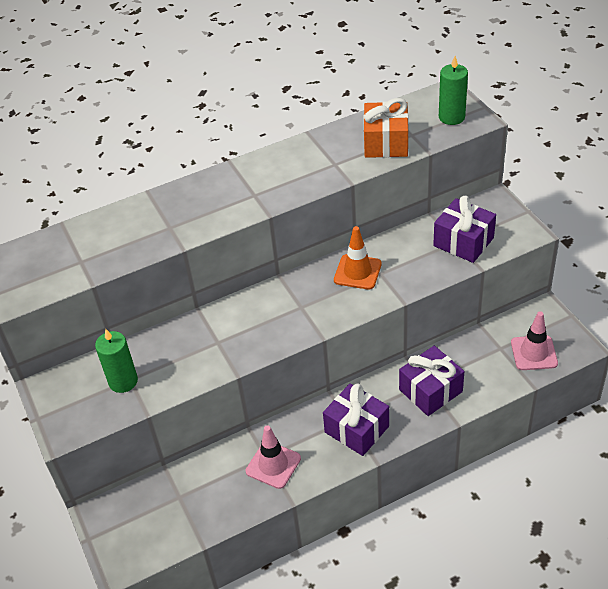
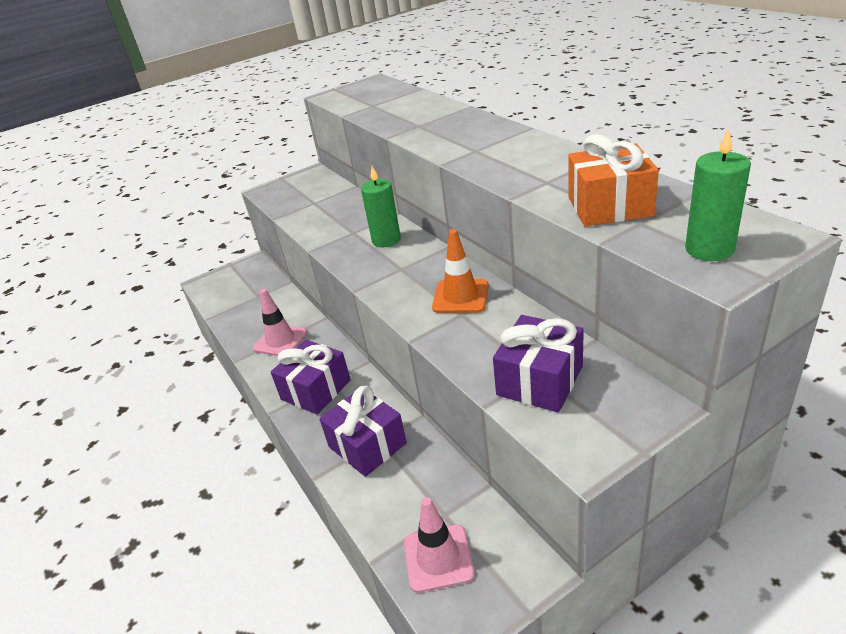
camera: 85 degrees right, 10 degrees down
(123, 381) = (312, 200): green candle -> green candle (386, 240)

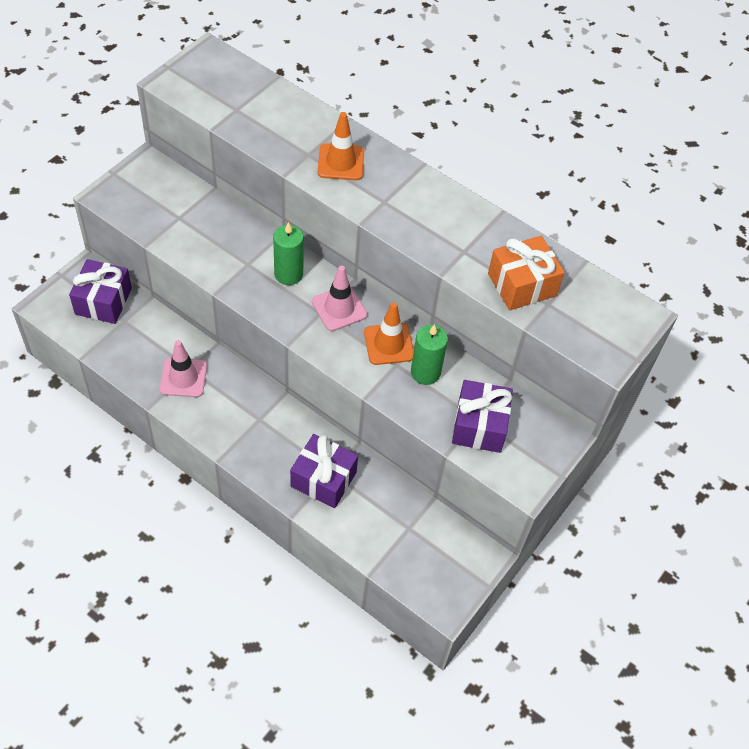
camera: 30 degrees left, 20 degrees up
(316, 390) = (250, 430): purple gift -> purple gift (103, 301)
(438, 558) = (416, 562): pink traffic cone -> pink traffic cone (339, 308)
(446, 129) = (341, 162): none -> orange traffic cone
(709, 249) = (599, 332): green candle -> green candle (425, 372)

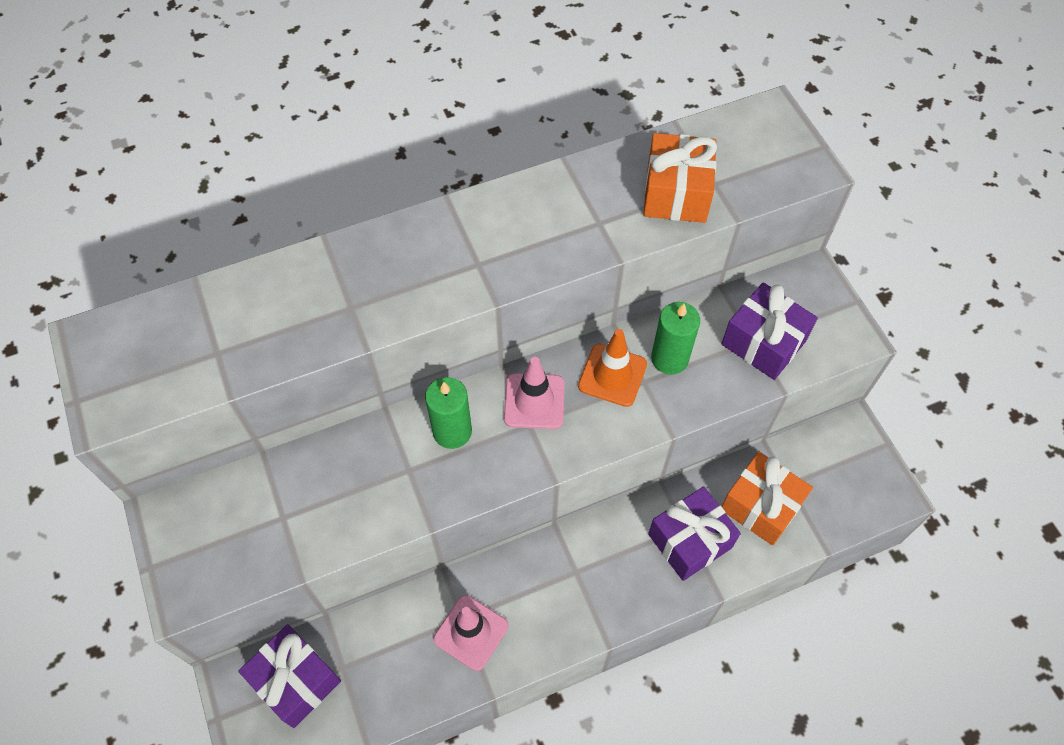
camera: 55 degrees left, 5 degrees up
(341, 162) = (387, 278): orange traffic cone -> none
(379, 515) = (761, 506): none -> orange gift

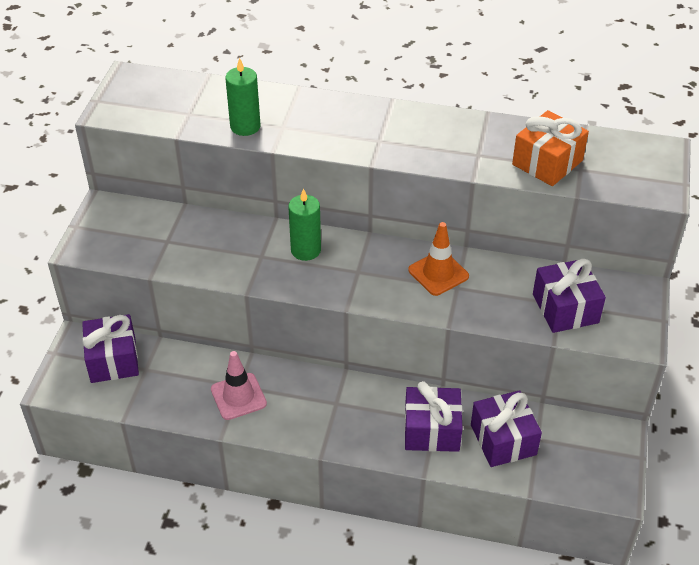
camera: 35 degrees right, 15 degrees down
(534, 401) = (372, 261): pink traffic cone -> none
(669, 358) = (487, 284): green candle -> green candle (245, 126)
(761, 506) = (503, 440): orange gift -> purple gift

